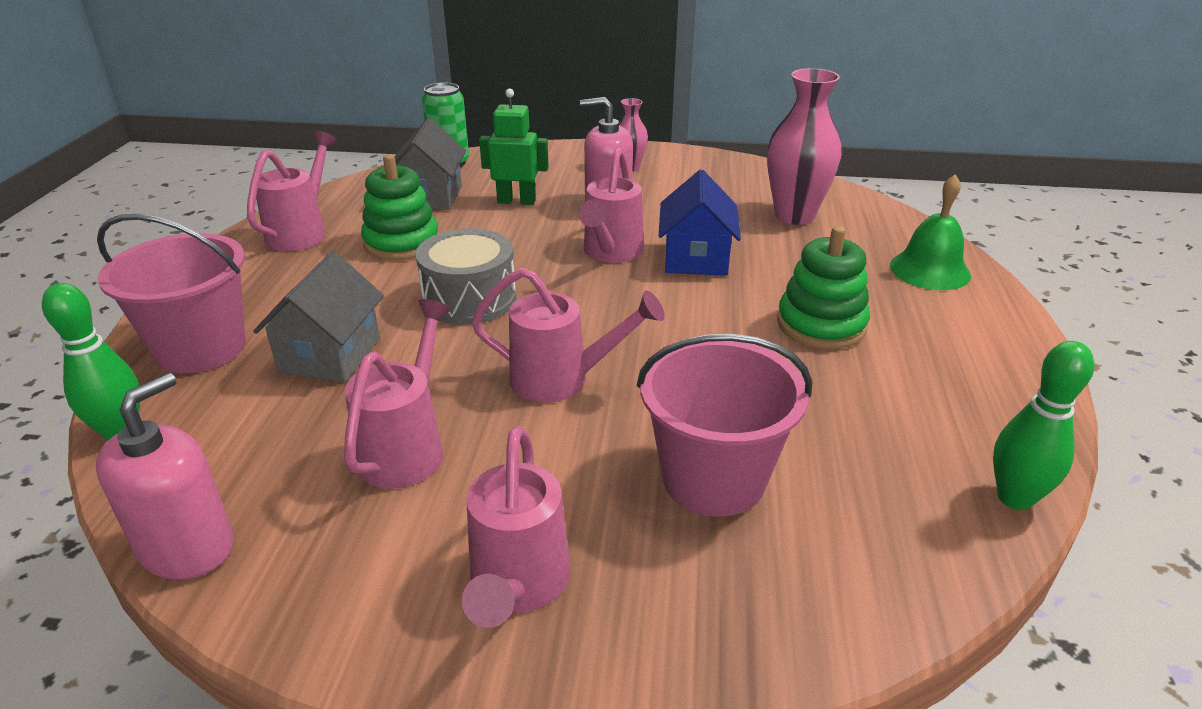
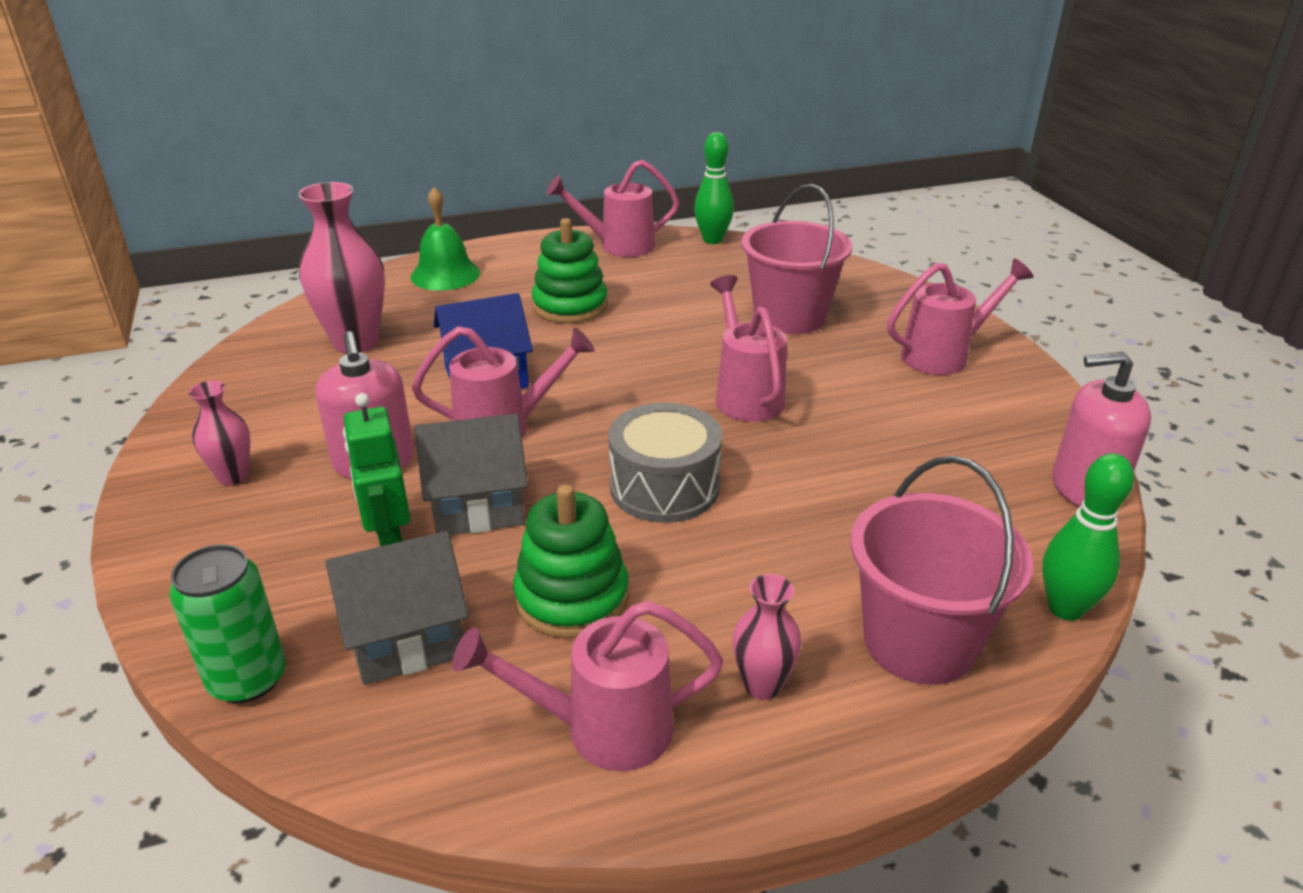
camera: 115 degrees left, 0 degrees up
(258, 282) = (762, 685): none -> pink vase
(330, 355) = (835, 535): grey house -> grey house (478, 506)
(407, 447) = (893, 437): pink watering can -> pink watering can (619, 246)

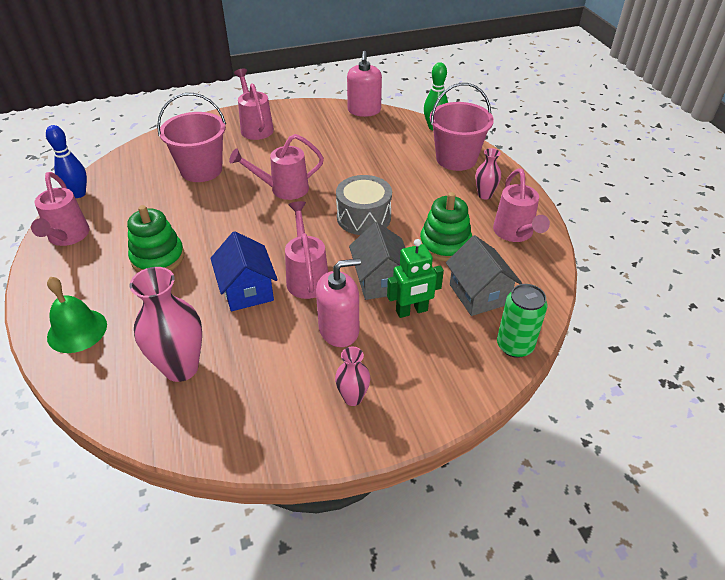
camera: 90 degrees left, 10 degrees up
(712, 240) = (78, 194): green bowling pin -> blue bowling pin

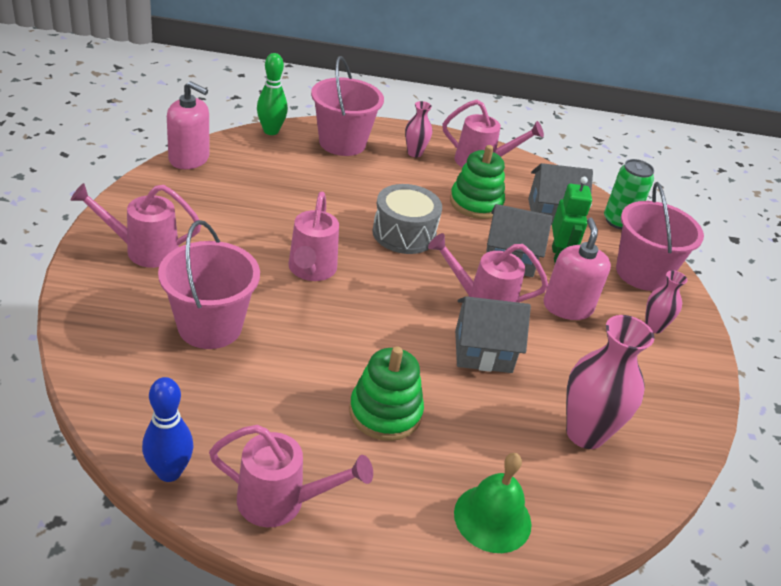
camera: 75 degrees left, 5 degrees down
(247, 290) = (483, 351): blue house -> grey house
(436, 377) = (641, 273): none -> pink bucket

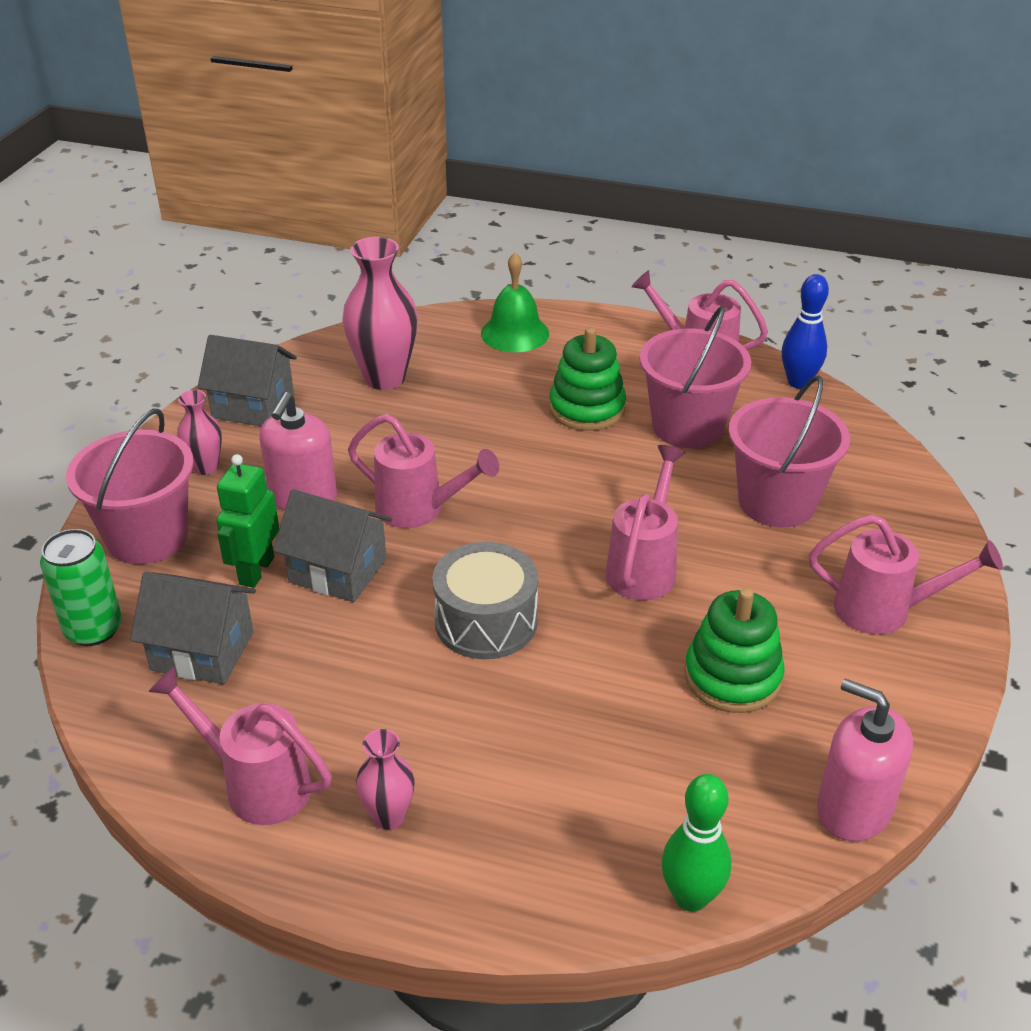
camera: 160 degrees left, 0 degrees up
(342, 143) = (537, 853): pink bucket -> pink bucket (687, 426)
(476, 203) = (330, 678): green stacking toy -> green stacking toy (732, 677)
(483, 351) = (450, 455): grey house -> grey house (253, 406)

